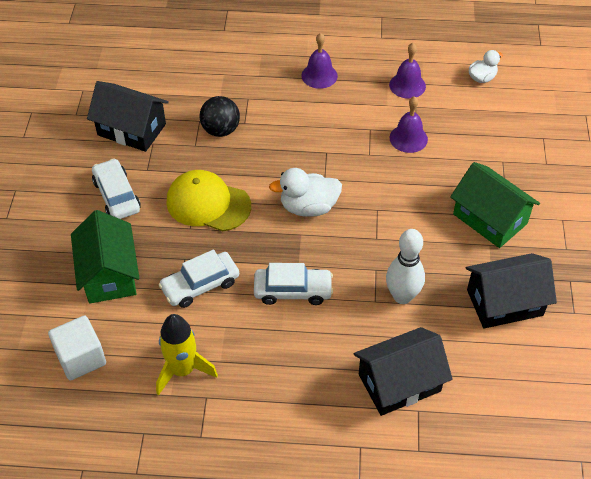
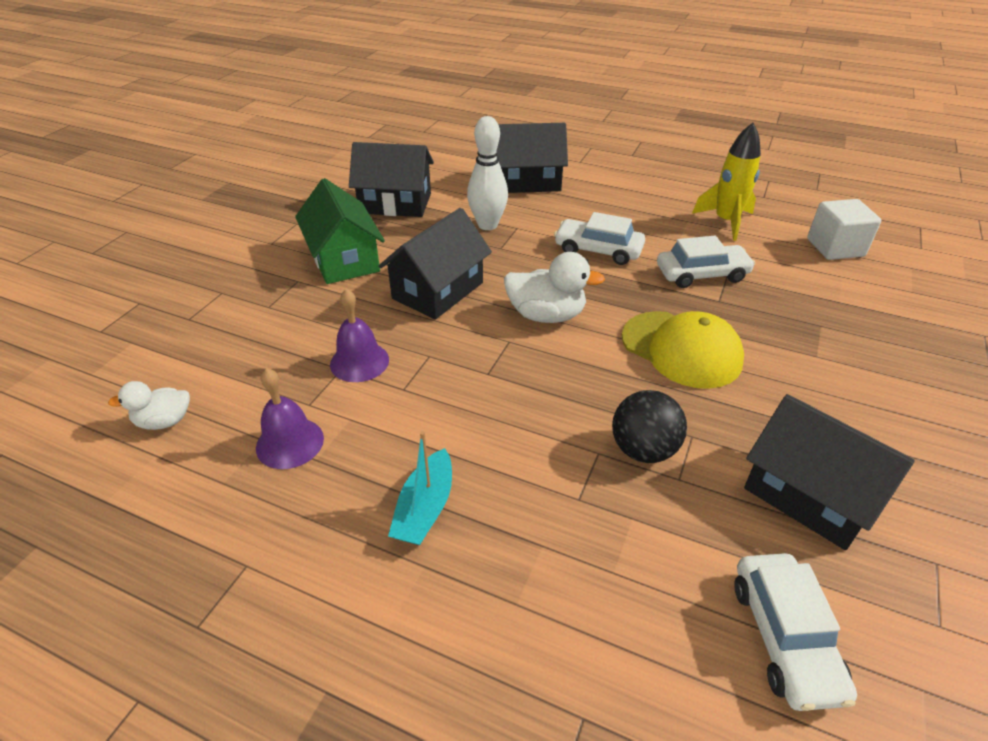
camera: 160 degrees left, 10 degrees down
(109, 274) = (816, 306): green house -> none
(117, 196) = (820, 390): white car -> white car (784, 637)
(319, 75) = (425, 508): purple bell -> turquoise boat
(397, 208) = (438, 290): none -> black house

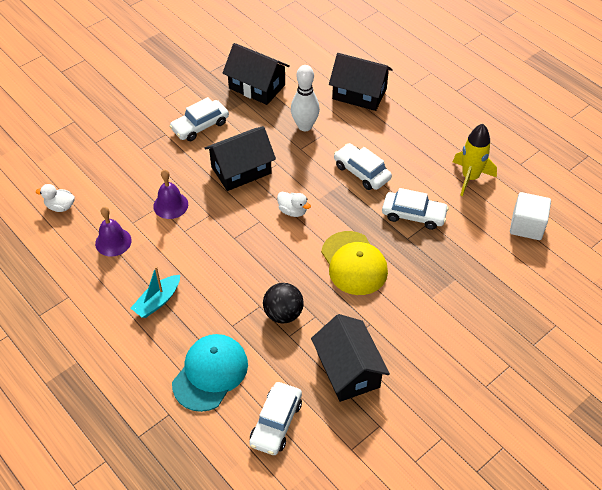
camera: 25 degrees right, 10 degrees up
(344, 259) = (200, 126): green house -> white car
(546, 315) = (293, 211): white duck -> white duck, size x0.62
(603, 597) = (210, 373): none -> turquoise cap

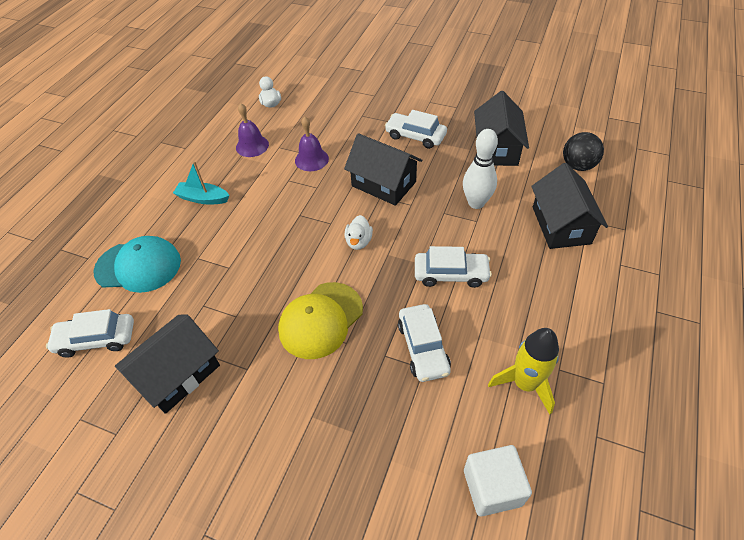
camera: 65 degrees right, 0 degrees up
(283, 314) = (227, 289): black ball -> black ball (578, 166)
(362, 172) = (451, 274): white car -> white car turned 75 degrees clockwise

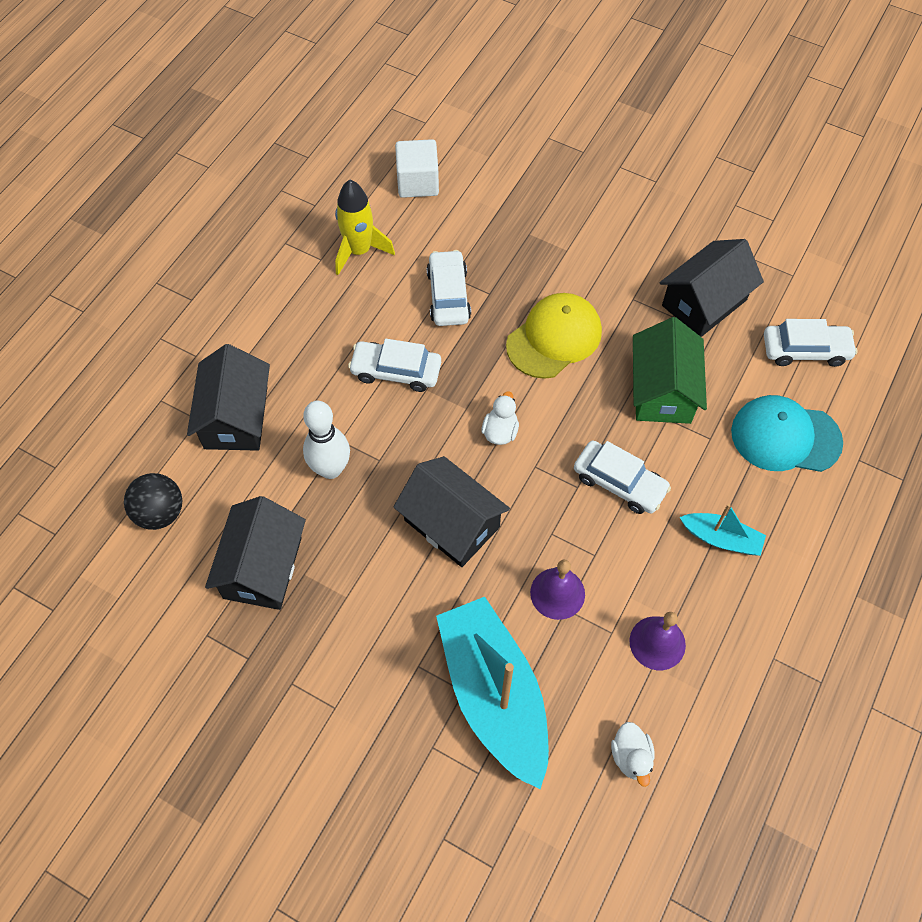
camera: 175 degrees left, 10 degrees up
(230, 288) = (662, 390): none -> green house
(345, 115) = (494, 695): none -> turquoise boat
(415, 136) = (381, 619): white car -> white car (619, 483)

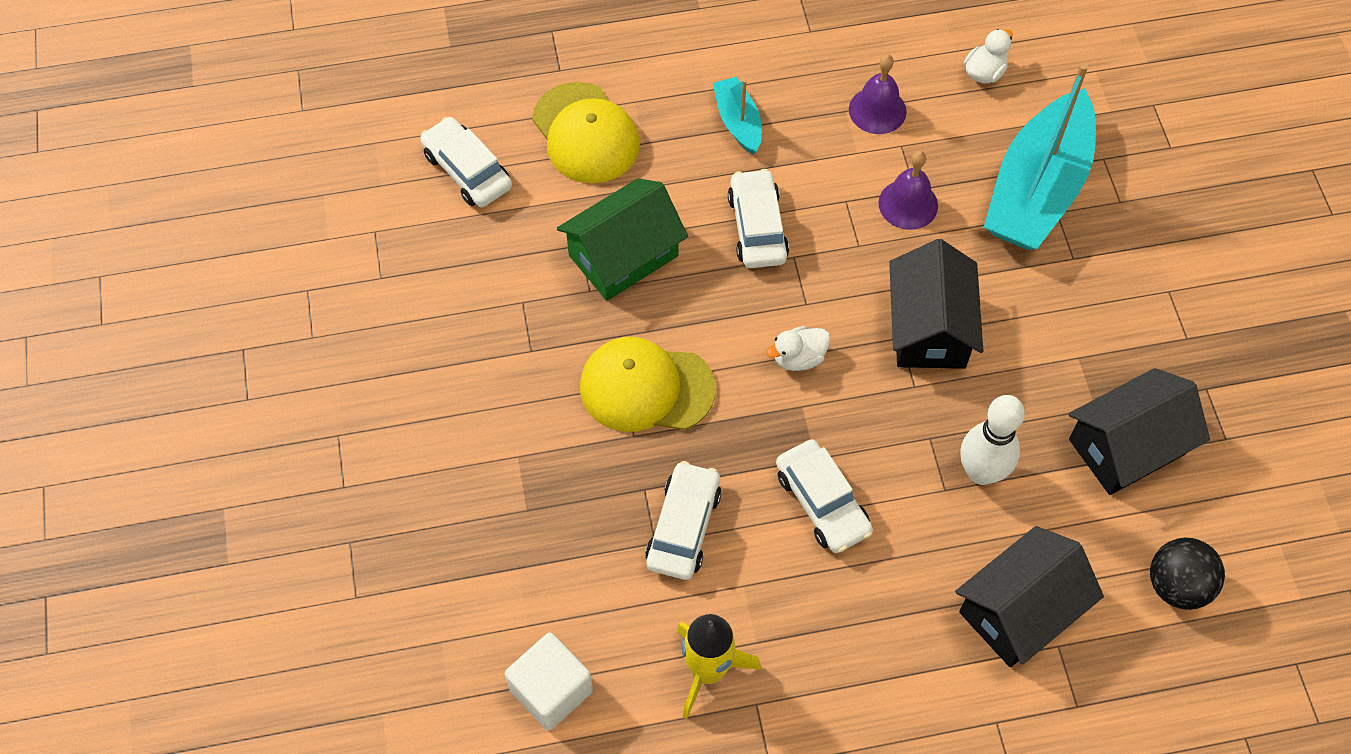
camera: 130 degrees left, 0 degrees up
(448, 295) = (683, 527): white car -> white car turned 150 degrees clockwise
(704, 303) = (480, 285): black house -> none
(785, 437) = (586, 133): turquoise cap -> yellow cap

